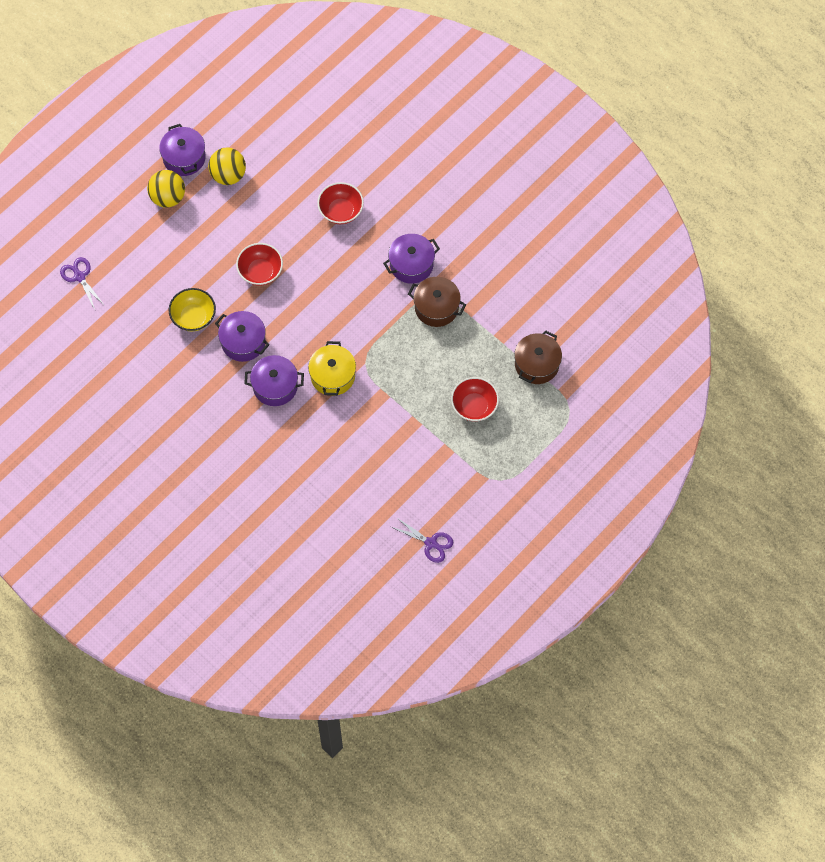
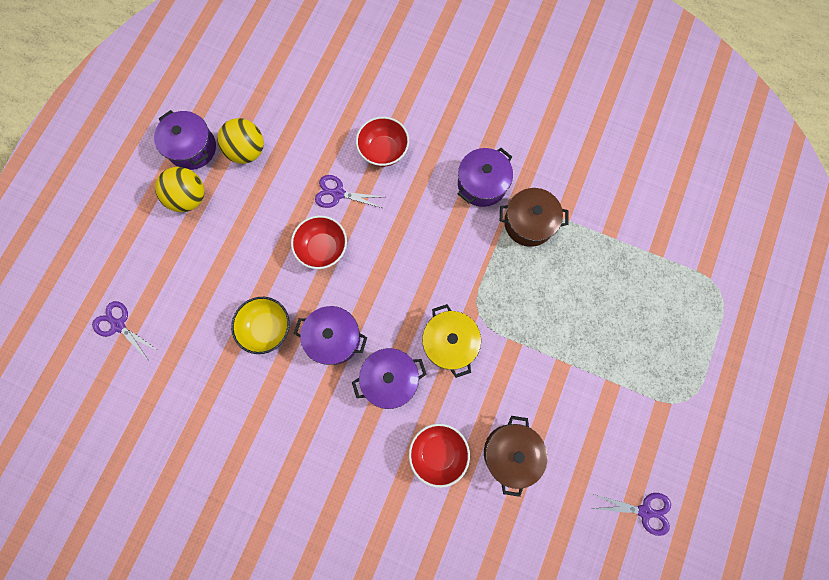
camera: 20 degrees left, 10 degrees up
(289, 233) = (338, 194): none -> purple scissors
(474, 406) = (618, 322): red bowl -> red bowl (438, 452)
(536, 364) = (661, 250): brown pot -> brown pot (510, 452)

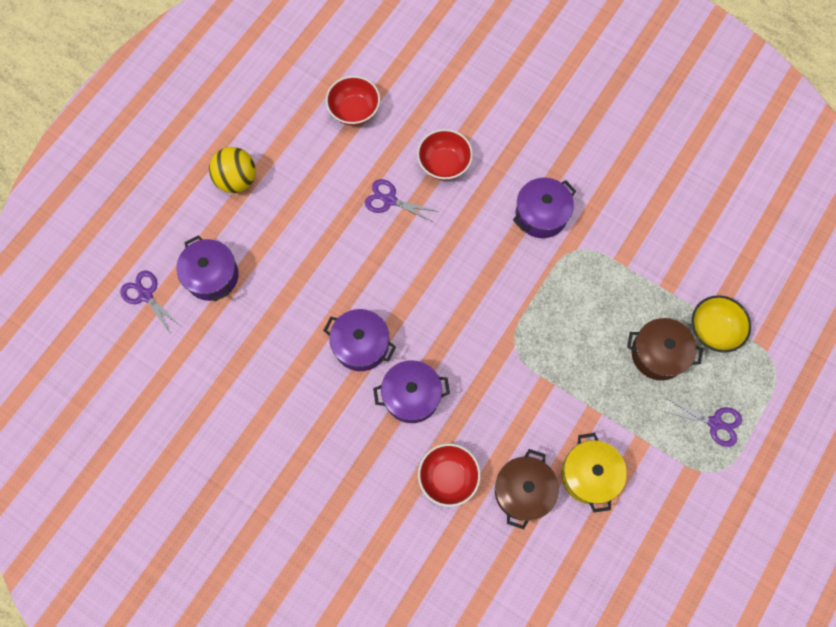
camera: 10 degrees right, 5 degrees down
(192, 148) = (248, 130): purple pot -> purple pot (212, 276)
(247, 151) = (303, 142): yellow ball -> none
(267, 328) = (294, 323): yellow bowl -> yellow bowl (713, 330)
(322, 248) = (364, 253): red bowl -> red bowl (354, 111)
(449, 343) = (479, 370): yellow pot -> yellow pot (589, 475)
(528, 223) = (583, 262): brown pot -> brown pot (658, 354)
(644, 511) = (652, 574): purple scissors -> purple scissors (714, 423)

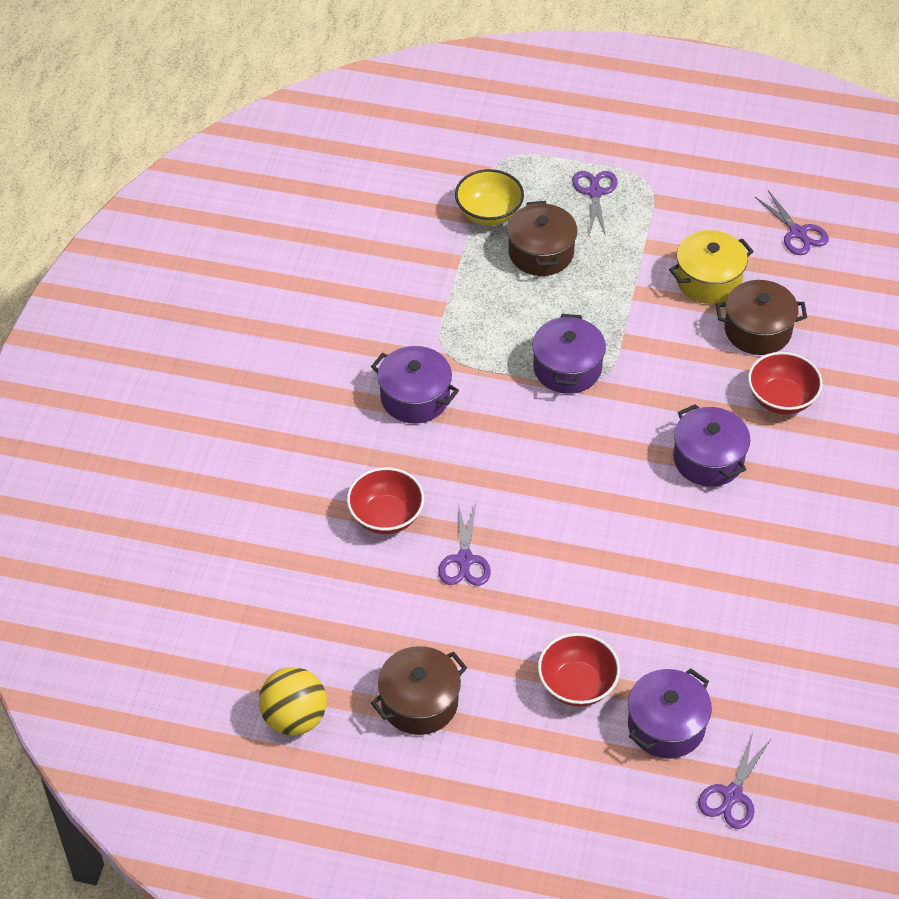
camera: 110 degrees left, 20 degrees down
(237, 180) = (513, 750): yellow ball -> yellow ball (294, 718)
(294, 138) = (419, 702): none -> brown pot
(354, 111) = (346, 644): red bowl -> red bowl (577, 685)
(361, 345) = (673, 528): purple pot -> purple pot (567, 368)
(620, 576) = (797, 233): none -> purple scissors

